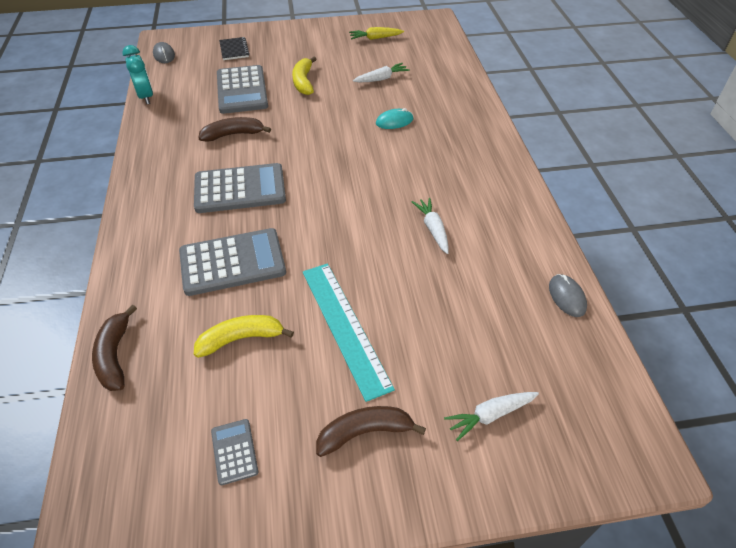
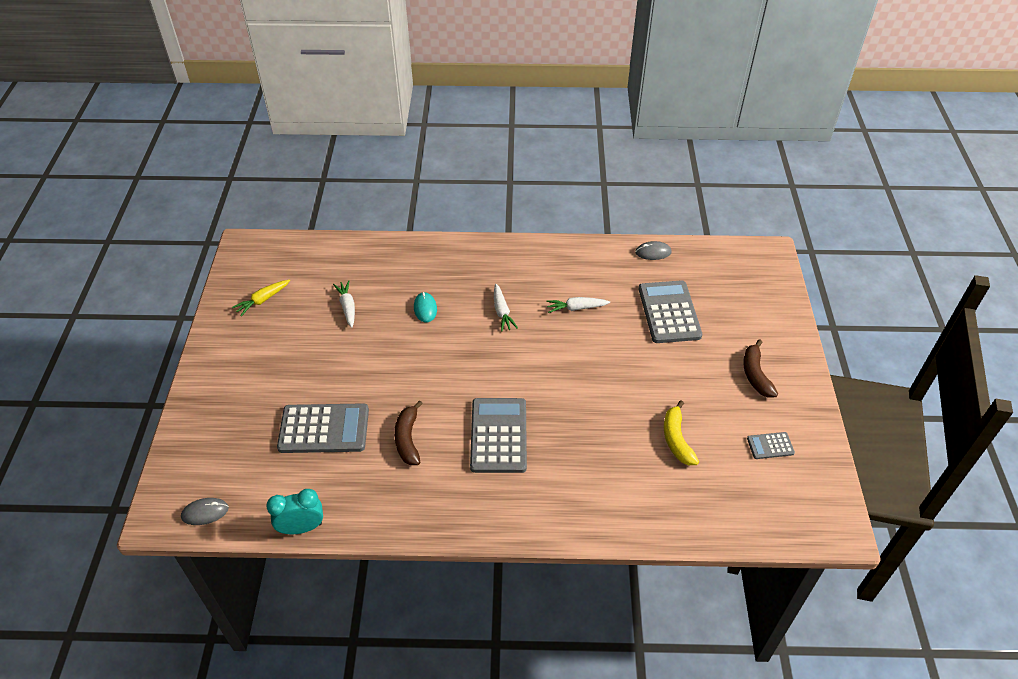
camera: 80 degrees left, 0 degrees up
(115, 355) = (688, 525): brown banana -> none
(232, 262) = (595, 443): grey calculator -> grey calculator (669, 312)
(234, 50) = (227, 434): black notebook -> none
(303, 82) = (328, 372): yellow banana -> none
(345, 326) = (669, 375): turquoise ruler -> none
(375, 38) = (262, 300): yellow carrot -> yellow carrot turned 45 degrees clockwise
(490, 415) = (743, 312): white carrot -> white carrot (502, 312)

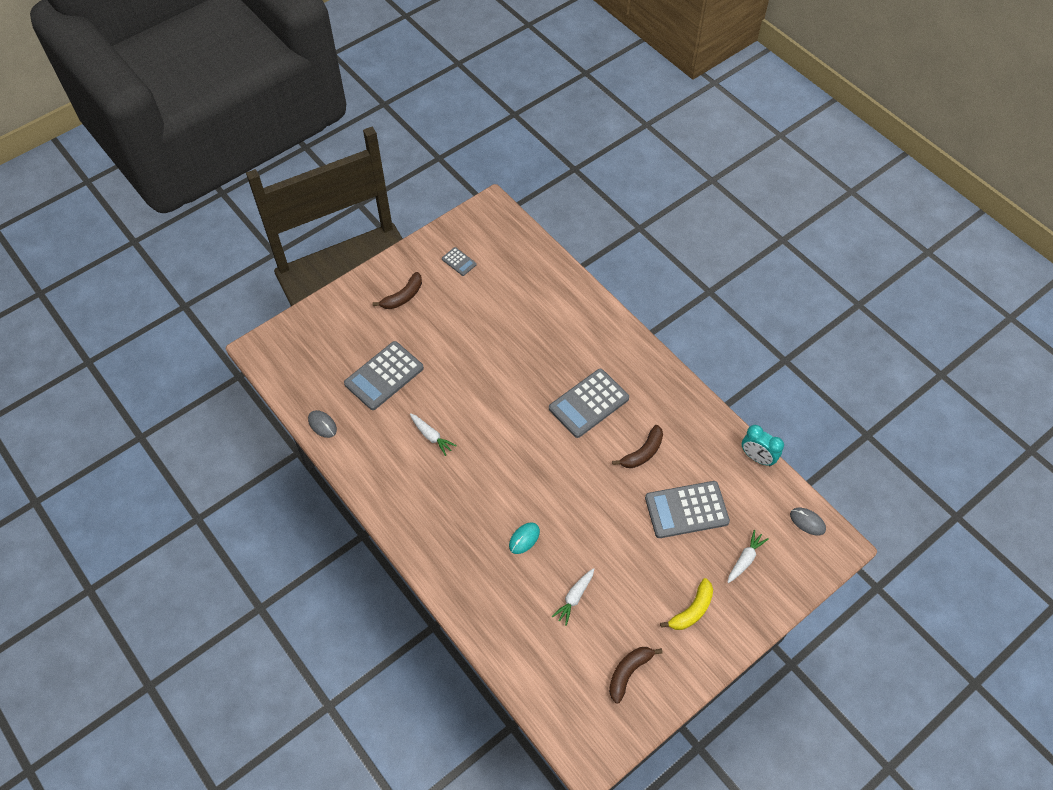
camera: 130 degrees left, 10 degrees up
(262, 300) = (628, 672): yellow carrot -> brown banana
(324, 429) = (686, 510): grey calculator -> grey calculator turned 60 degrees counterclockwise
(502, 312) = (479, 482): white carrot -> white carrot (745, 559)
(676, 439) = (498, 309): yellow banana -> yellow banana (692, 610)

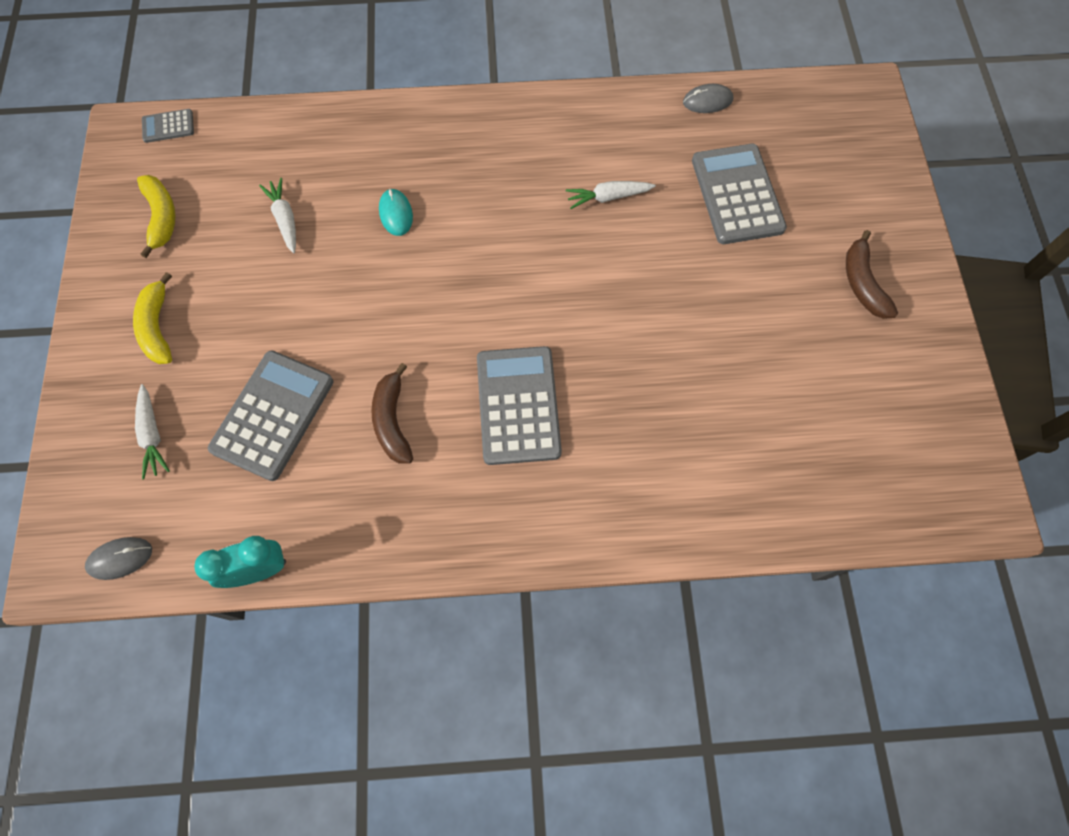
camera: 125 degrees right, 10 degrees up
(459, 262) = (889, 391): grey calculator -> grey calculator (168, 126)
(628, 672) = (161, 217): brown banana -> yellow banana

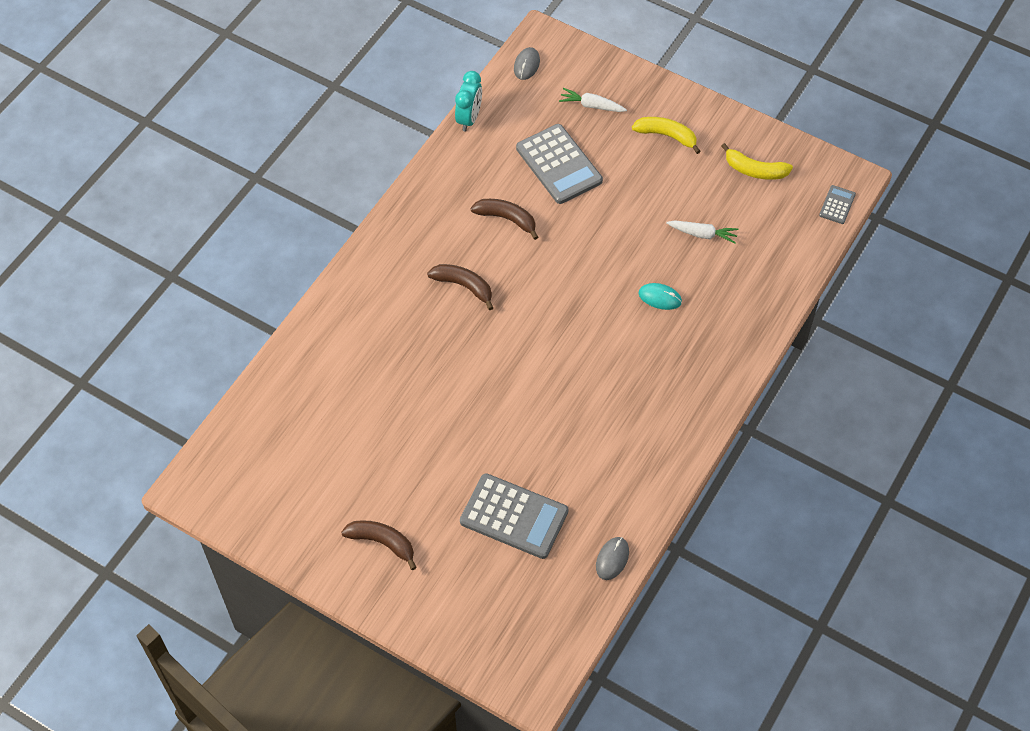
camera: 125 degrees right, 10 degrees down
(518, 405) = (464, 286): grey calculator -> brown banana
(607, 197) = (576, 431): white carrot -> none

